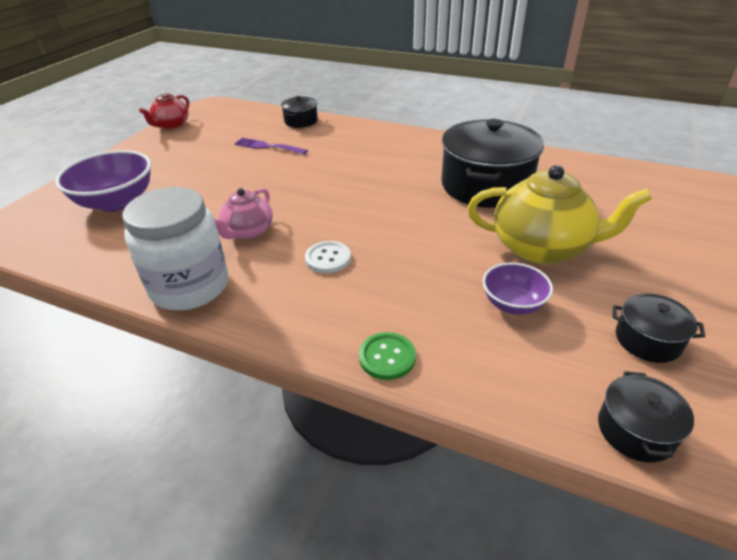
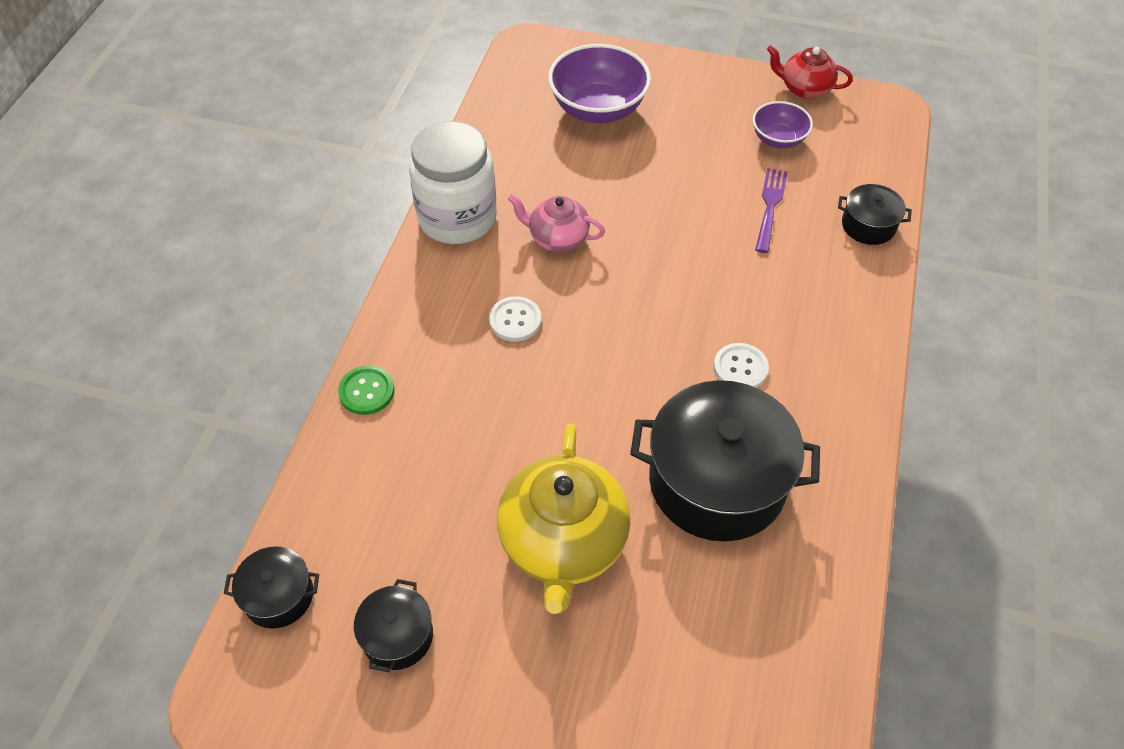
camera: 80 degrees right, 15 degrees up
(398, 169) = (740, 368): none -> white button
(513, 304) = (450, 503): purple bowl -> purple bowl (778, 139)

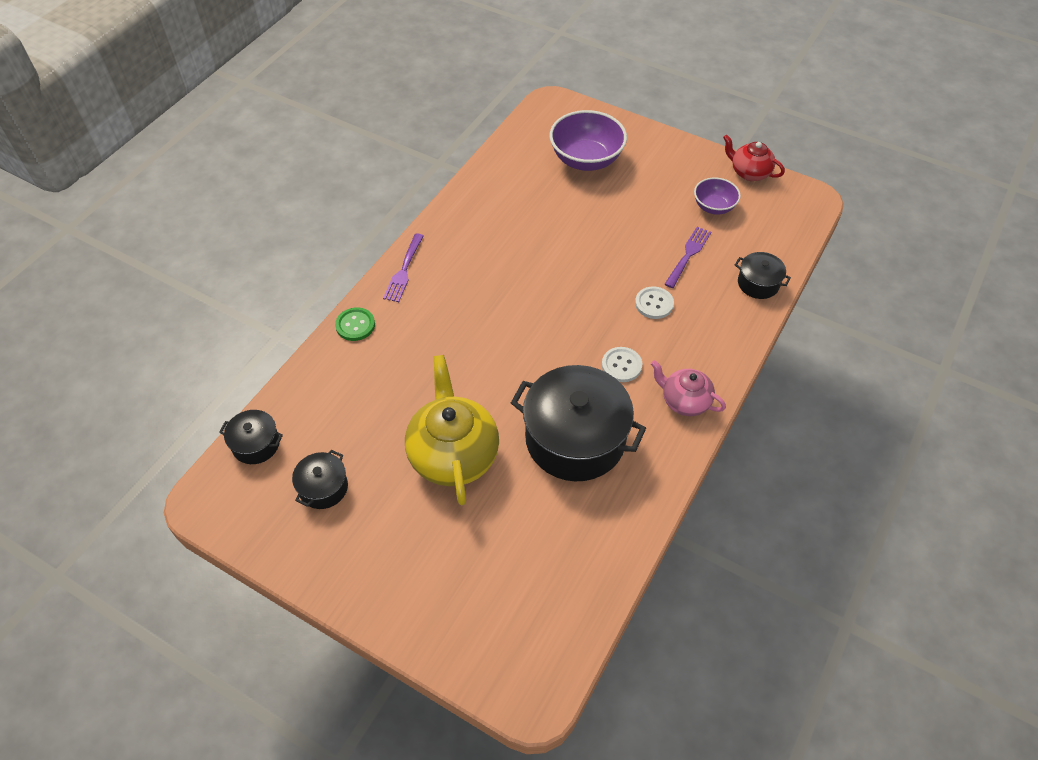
camera: 15 degrees right, 0 degrees up
(409, 301) = (404, 270): none -> purple fork
(457, 218) = (457, 219): white jar -> none
(515, 320) = (473, 298): white button -> white button (654, 304)
(557, 238) = (523, 247): pink teapot -> pink teapot (684, 401)
(563, 542) = (453, 455): yellow teapot -> yellow teapot turned 150 degrees clockwise

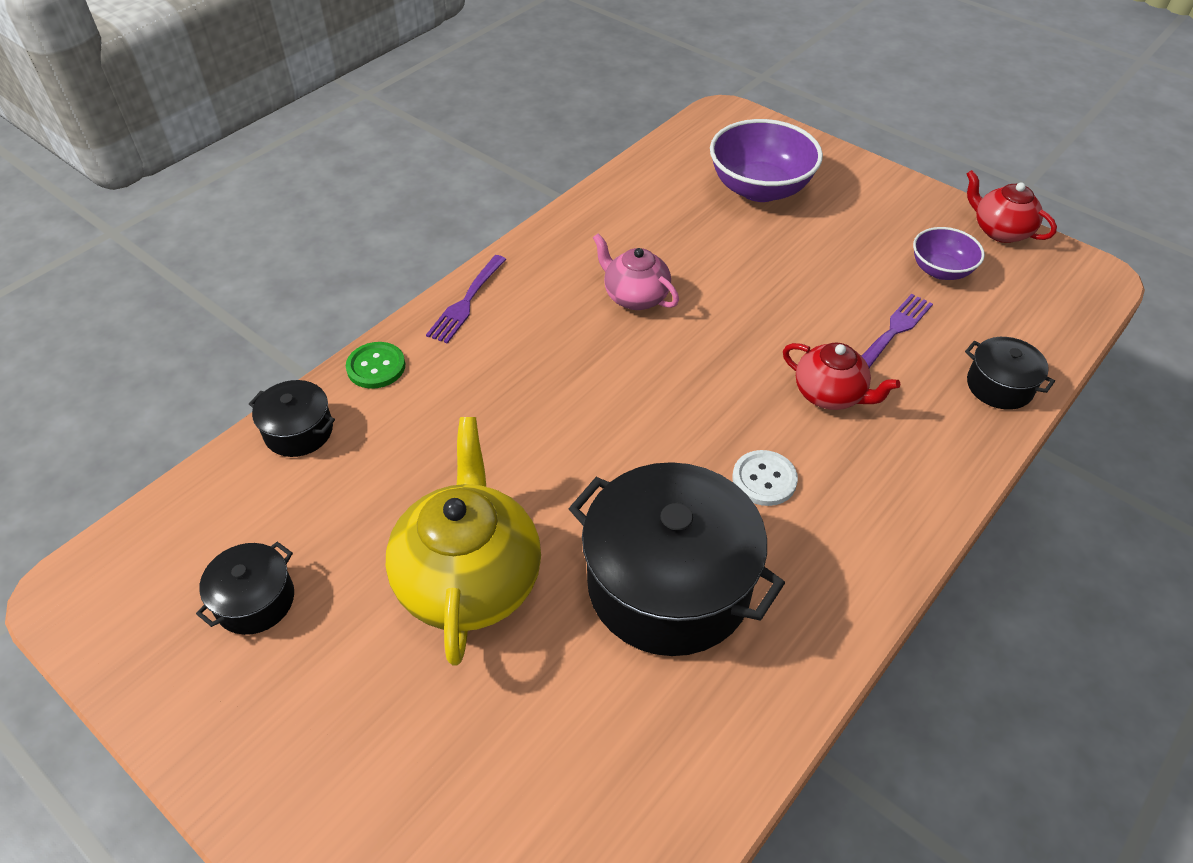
camera: 10 degrees right, 5 degrees down
(256, 444) = (178, 518): black pot -> black pot (299, 431)
(654, 304) = (830, 394): white button -> red teapot
(684, 401) = (858, 550): pink teapot -> pink teapot (635, 297)

